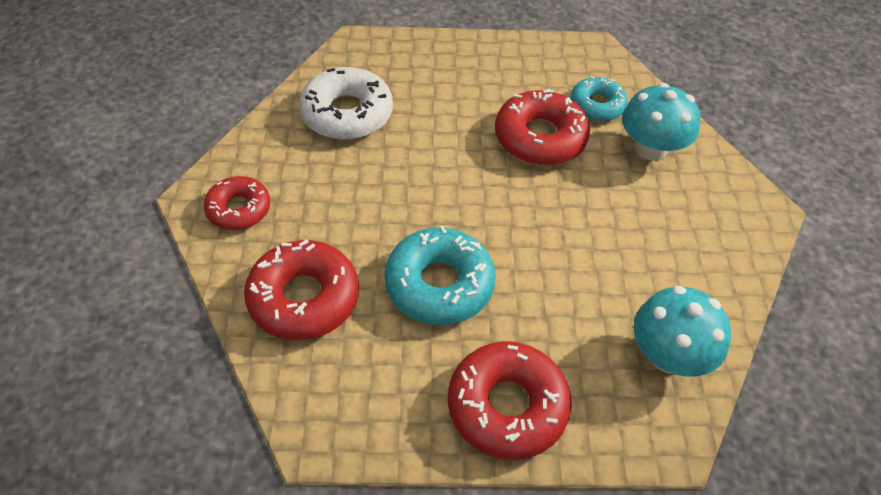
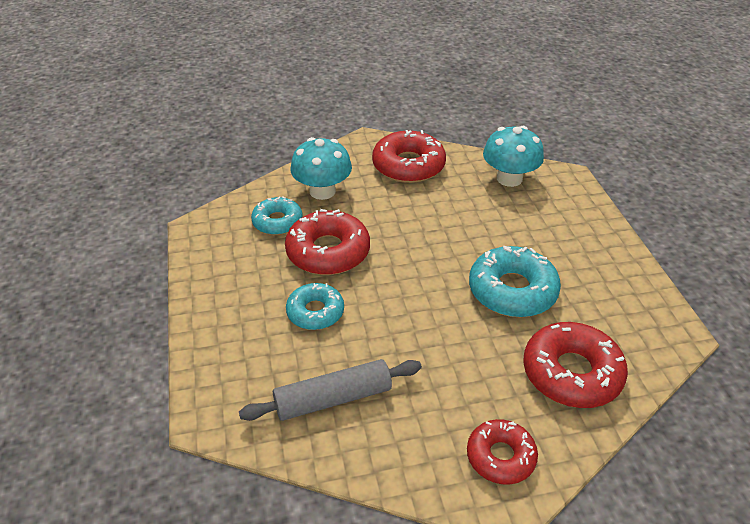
camera: 100 degrees left, 10 degrees down
(347, 114) = (333, 398): white donut -> grey rolling pin
(453, 116) = (315, 312): none -> turquoise donut
(507, 406) = (590, 243): red donut -> red donut (408, 166)

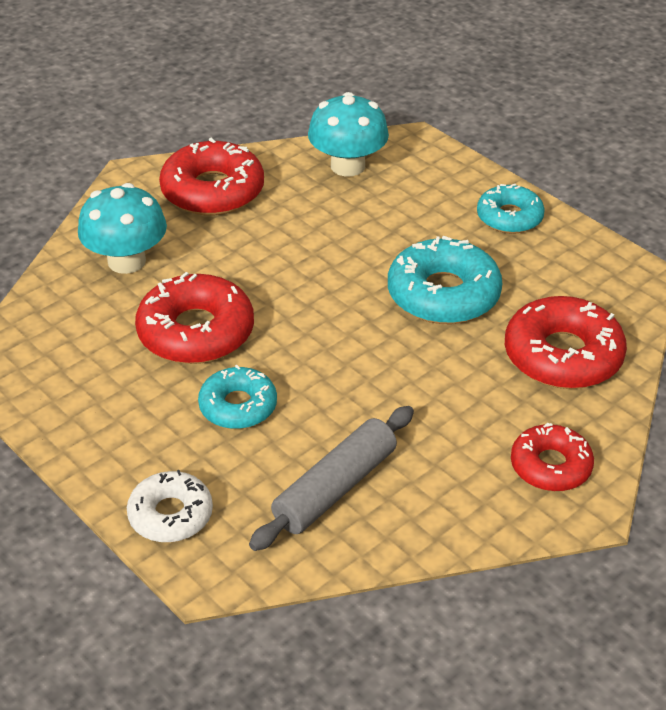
camera: 30 degrees left, 0 degrees up
(217, 367) = (170, 515): none -> white donut
(277, 222) = (99, 320): turquoise donut -> turquoise donut (509, 217)

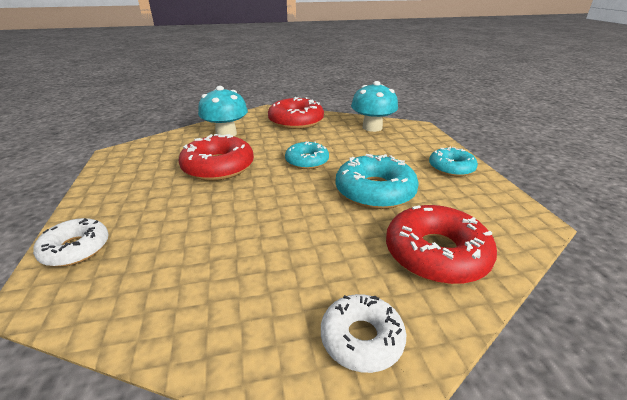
camera: 30 degrees right, 10 degrees down
(238, 406) = (192, 206): turquoise donut -> turquoise donut (307, 161)
(335, 488) = (183, 277): grey rolling pin -> none
(550, 466) = (361, 338): red donut -> white donut

